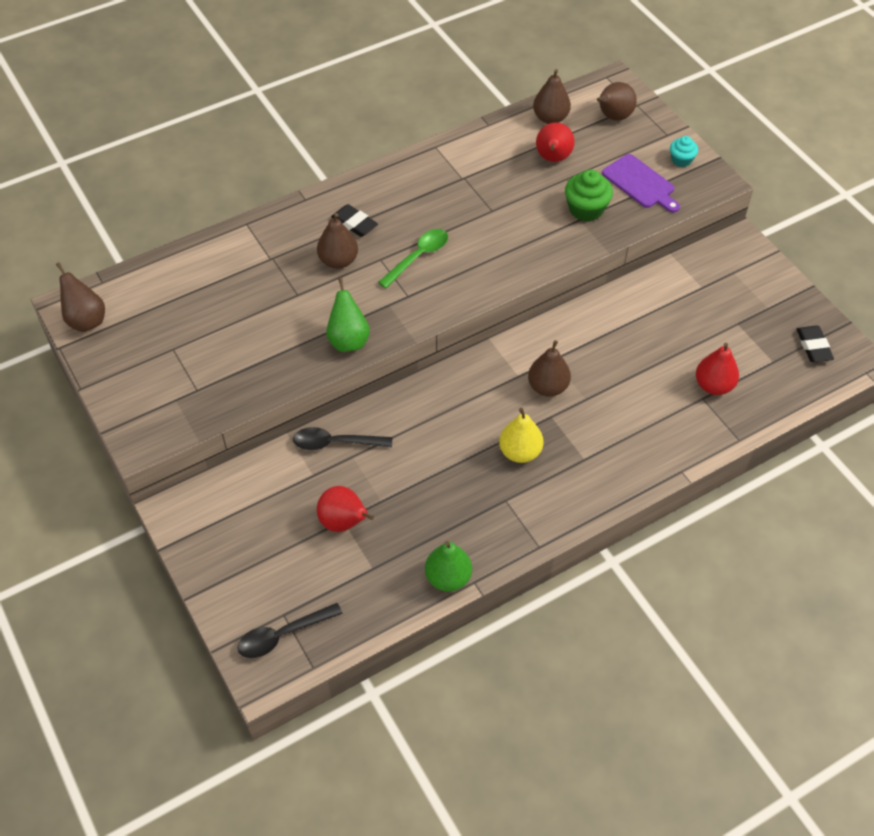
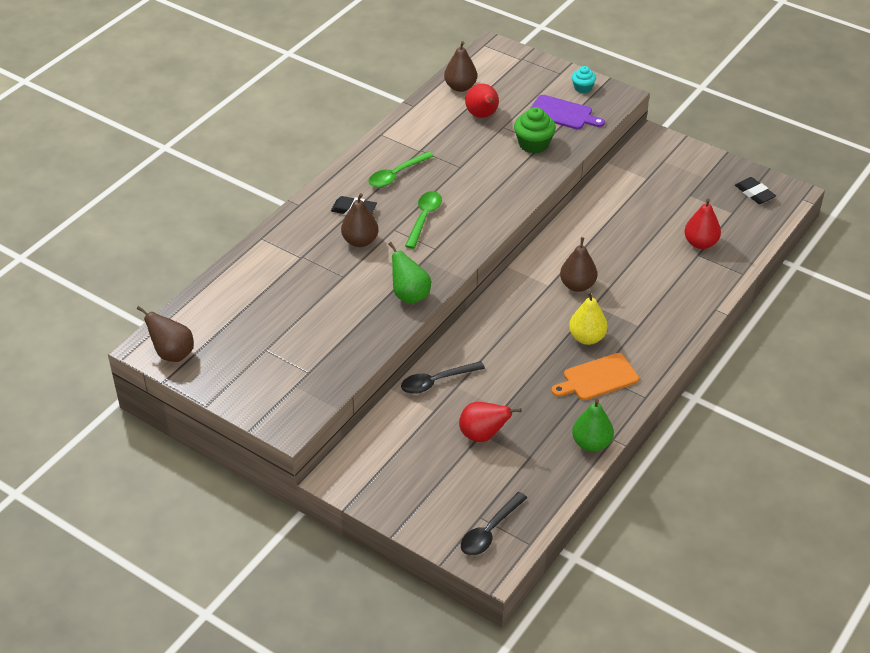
camera: 25 degrees left, 10 degrees down
(421, 198) = (396, 175): none -> green spoon
(502, 504) = (597, 378): none -> orange cutting board
(613, 117) = (509, 72): brown pear -> none

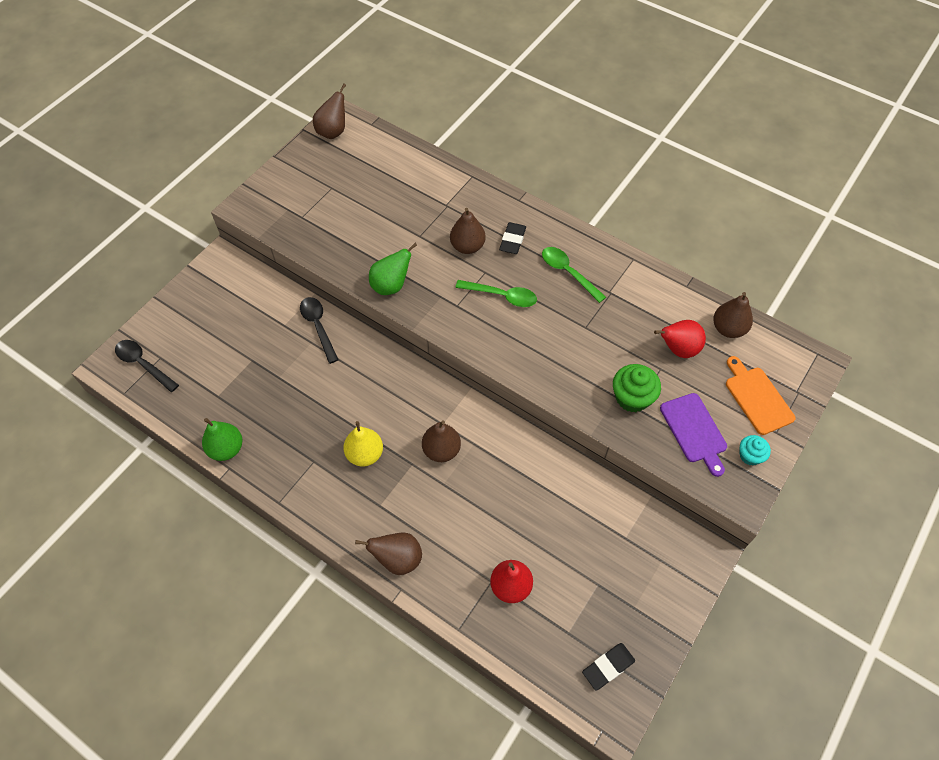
camera: 90 degrees right, 15 degrees up
(483, 435) = (250, 361): red pear -> none
(563, 113) = (694, 431): purple cutting board -> purple cutting board turned 45 degrees counterclockwise
(597, 378) = (308, 460): orange cutting board -> orange cutting board (757, 398)
(688, 311) = (398, 559): none -> brown pear

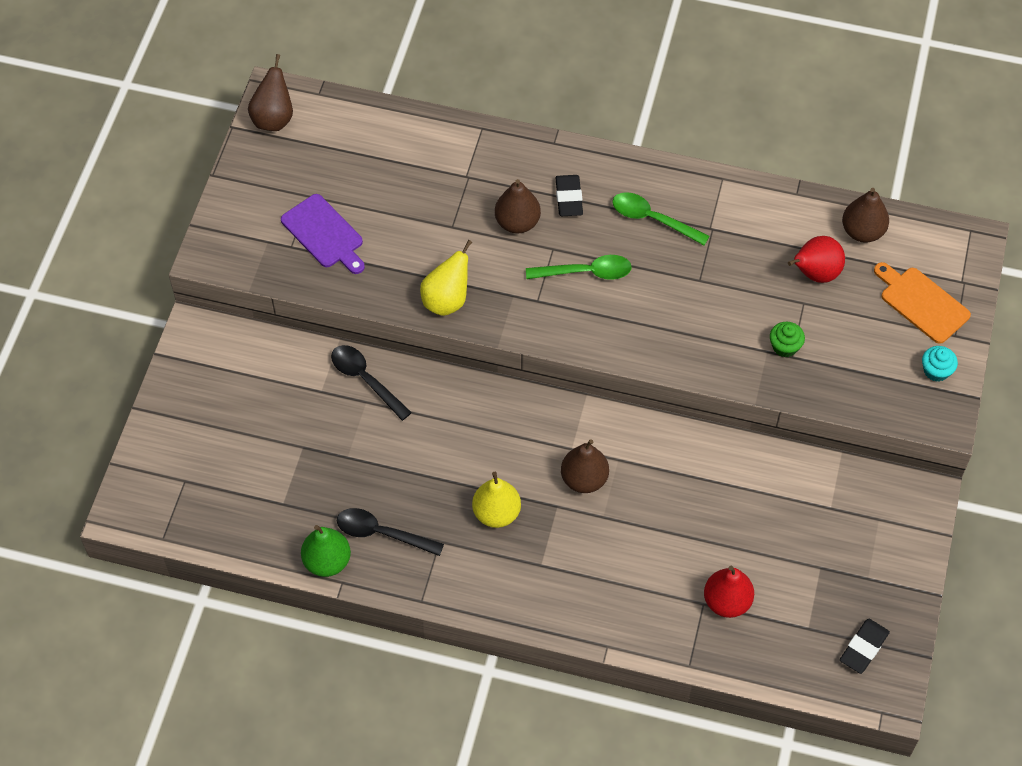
camera: 20 degrees left, 0 degrees up
(143, 364) = (168, 495): black spoon -> black spoon (382, 533)
(391, 285) = (447, 300): green pear -> yellow pear
(398, 559) = (589, 616): brown pear -> none
(632, 397) = (785, 346): green cupcake -> green cupcake, size x0.61
(694, 431) = (867, 362): purple cutting board -> purple cutting board (324, 234)

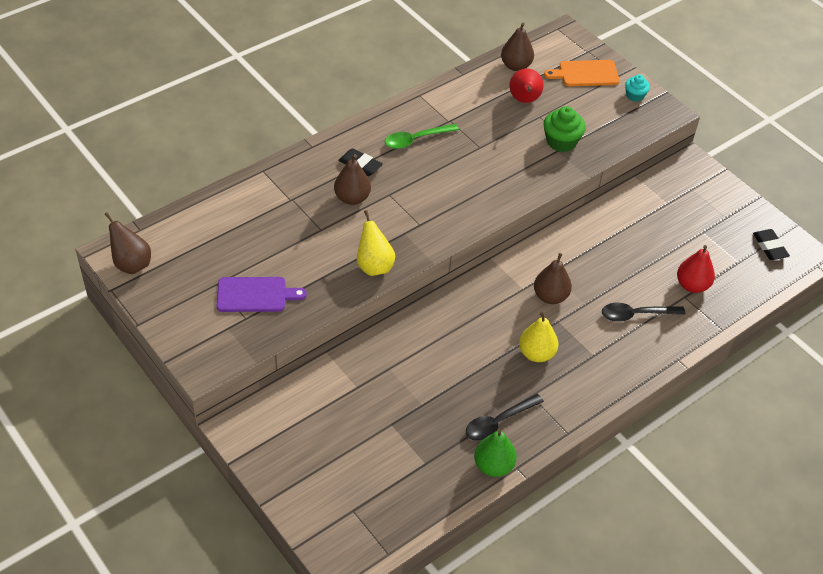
camera: 55 degrees left, 10 degrees down
(365, 380) = (372, 358): black spoon -> black spoon (636, 315)
(586, 272) = (422, 190): green spoon -> none
(785, 346) = (561, 141): green cupcake -> green cupcake, size x1.63

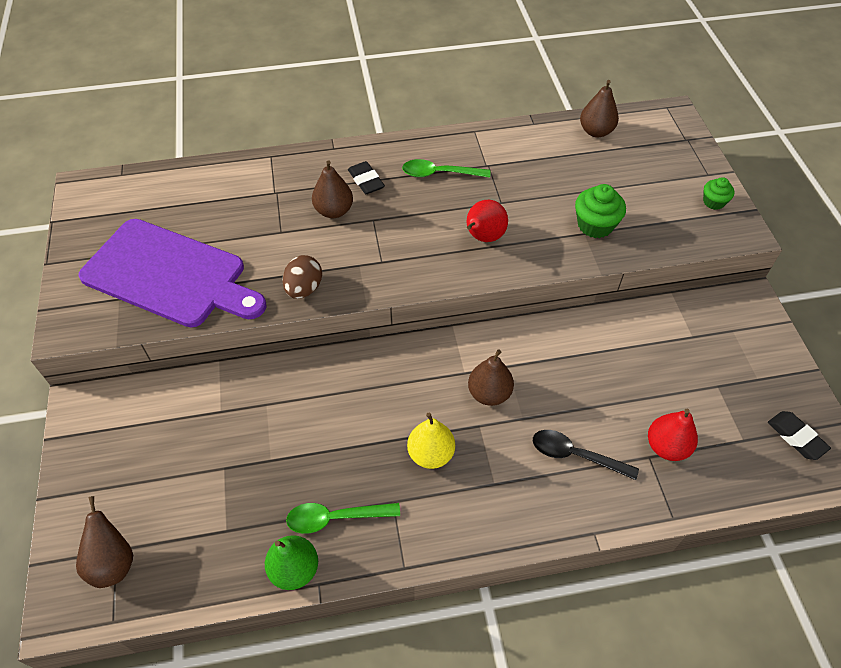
camera: 30 degrees right, 5 degrees up
(131, 264) = (88, 204): brown pear -> brown pear (113, 562)
(255, 295) = (170, 275): purple cutting board -> purple cutting board, size x1.97
(374, 266) = (304, 289): yellow pear -> brown egg
(498, 422) = (335, 518): black spoon -> green spoon
(524, 100) = (582, 169): red pear -> red pear (483, 237)
(585, 74) = (669, 162): orange cutting board -> none
(635, 95) = (713, 202): turquoise cupcake -> green cupcake
(770, 247) = (796, 437): black eraser -> black eraser turned 45 degrees counterclockwise

